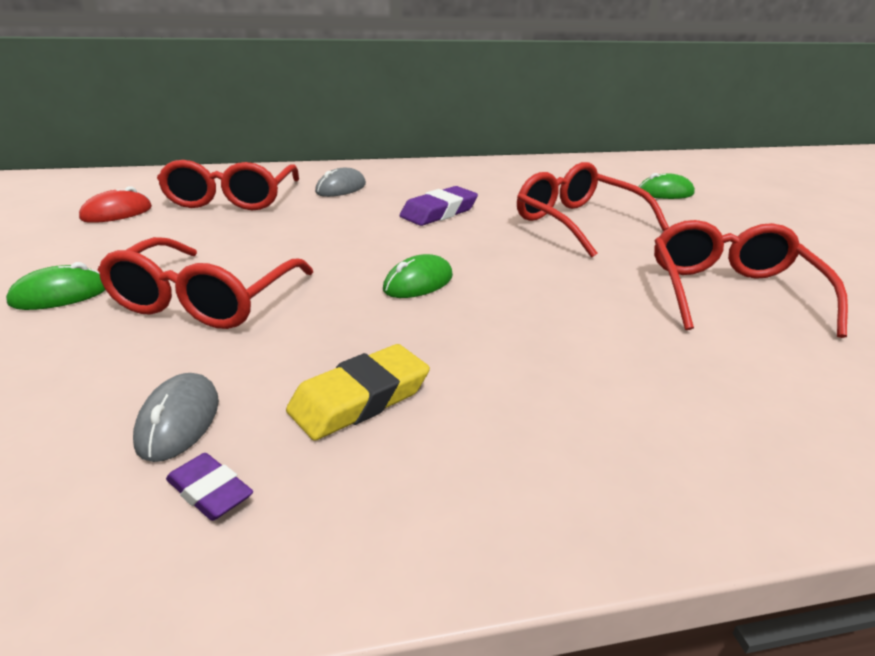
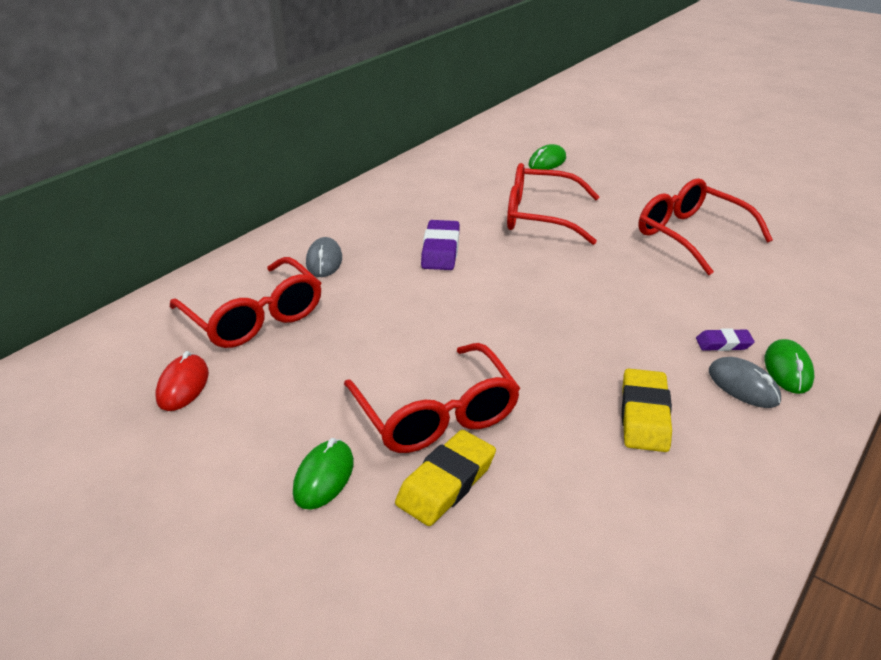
camera: 40 degrees left, 5 degrees up
(108, 344) = (446, 483): none -> yellow eraser
(179, 421) = (588, 492): grey mouse -> grey mouse (743, 386)
(210, 492) = (674, 510): purple eraser -> purple eraser (723, 344)
(418, 283) = (535, 320): green mouse -> green mouse (788, 370)

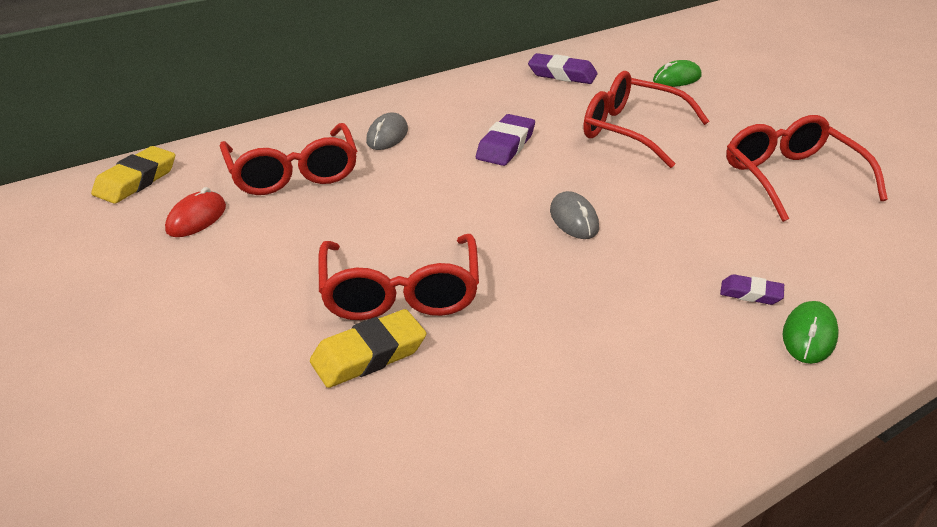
camera: 20 degrees right, 0 degrees up
(324, 477) = (263, 322): green mouse -> none
(447, 173) = (562, 74): none -> purple eraser
(644, 415) = (610, 343): yellow eraser -> yellow eraser (136, 181)
(743, 386) = (743, 340): grey mouse -> grey mouse (574, 219)

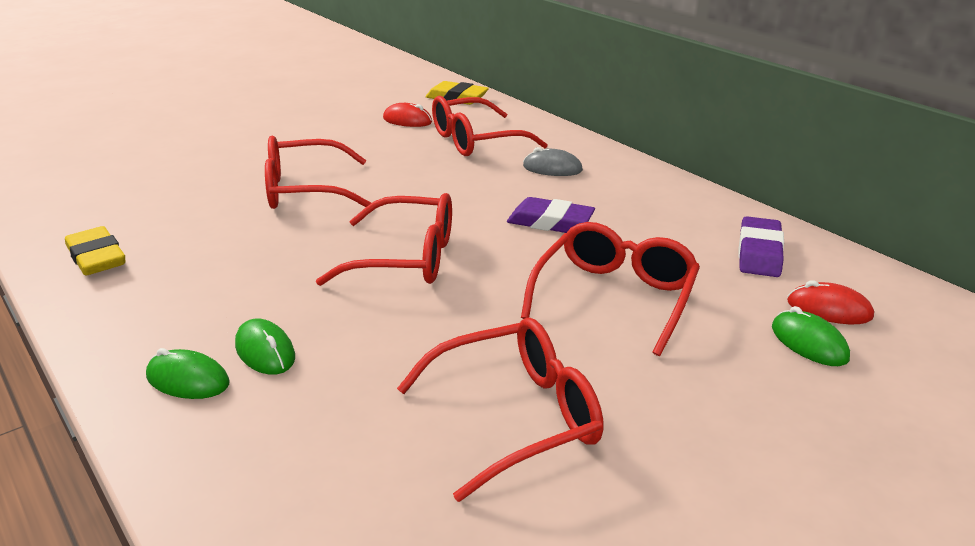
camera: 85 degrees right, 5 degrees down
(369, 355) = (237, 185): yellow eraser -> yellow eraser (96, 257)
(574, 219) = (407, 258): grey mouse -> red glasses
(636, 67) = (829, 309): none -> red mouse
(750, 294) = (265, 351): purple eraser -> green mouse

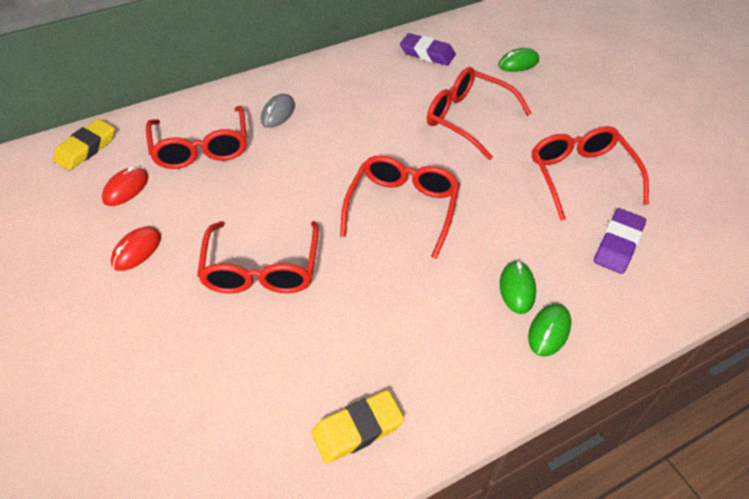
camera: 80 degrees left, 20 degrees up
(265, 351) = (517, 288): green mouse -> green mouse turned 60 degrees counterclockwise
(550, 222) = (366, 129): purple eraser -> purple eraser (618, 244)
(829, 309) = (489, 48): red mouse -> red mouse (137, 250)

